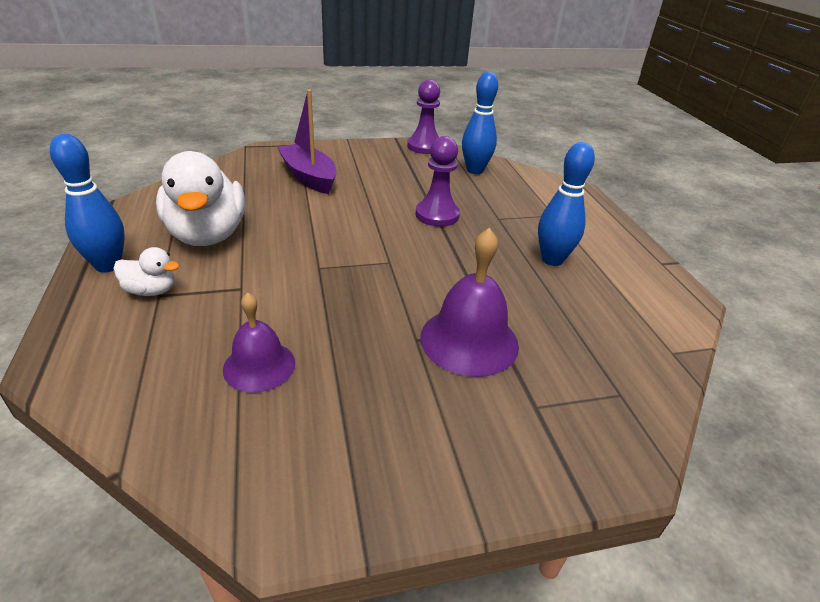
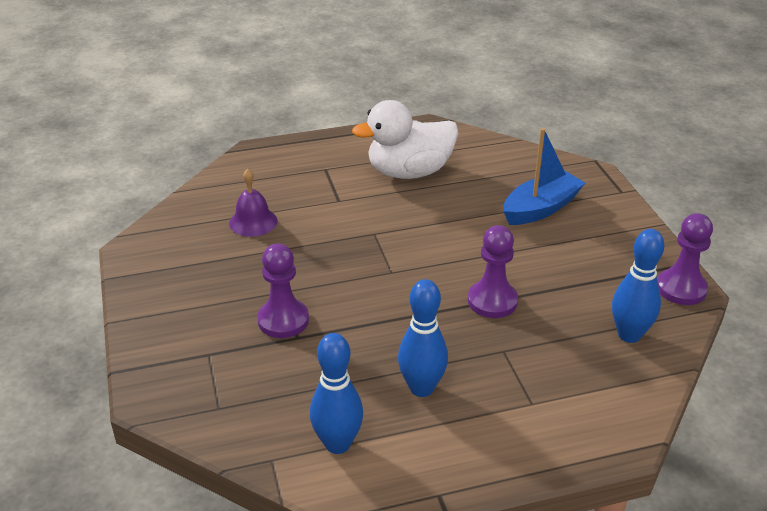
camera: 90 degrees right, 0 degrees up
(108, 265) = (356, 141): blue bowling pin -> blue bowling pin (337, 444)
(151, 291) = (329, 164): white duck -> none
(309, 177) = (540, 208): purple boat -> blue boat
(469, 340) = (283, 320): purple bell -> purple pawn

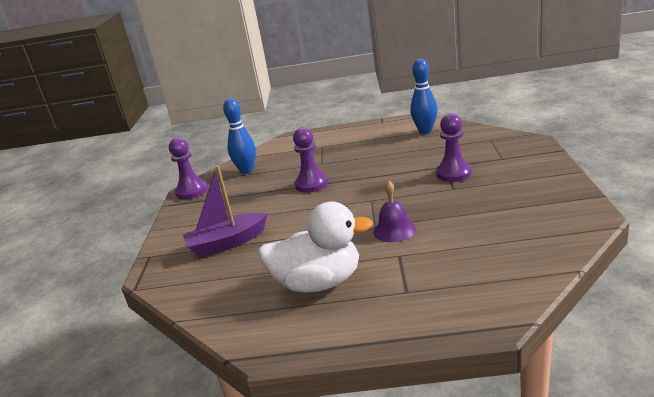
camera: 160 degrees left, 10 degrees down
(253, 222) = (483, 236): purple bell -> purple bell (394, 230)
(421, 388) = (375, 149): blue bowling pin -> none
(540, 208) = (227, 243): blue boat -> purple boat

